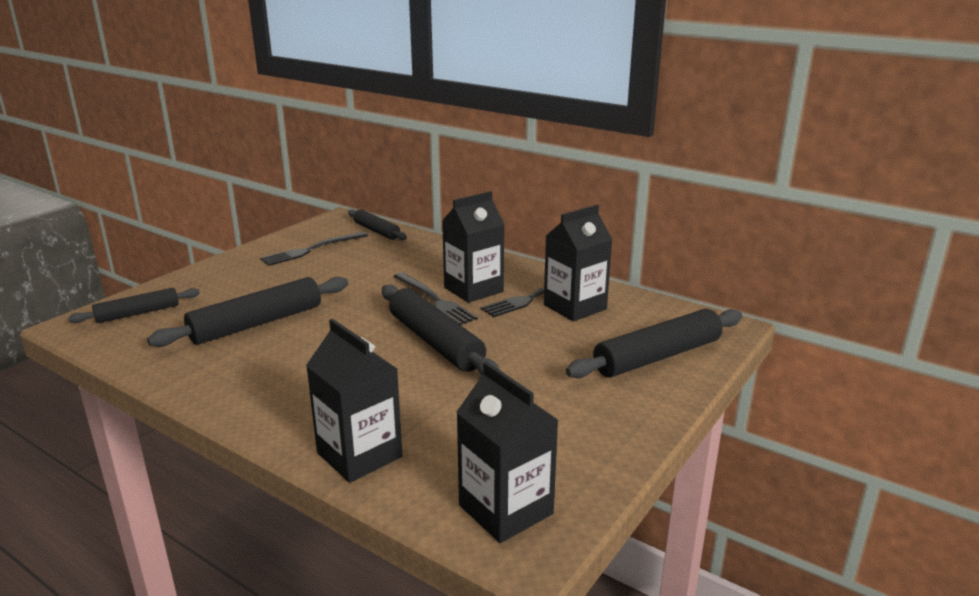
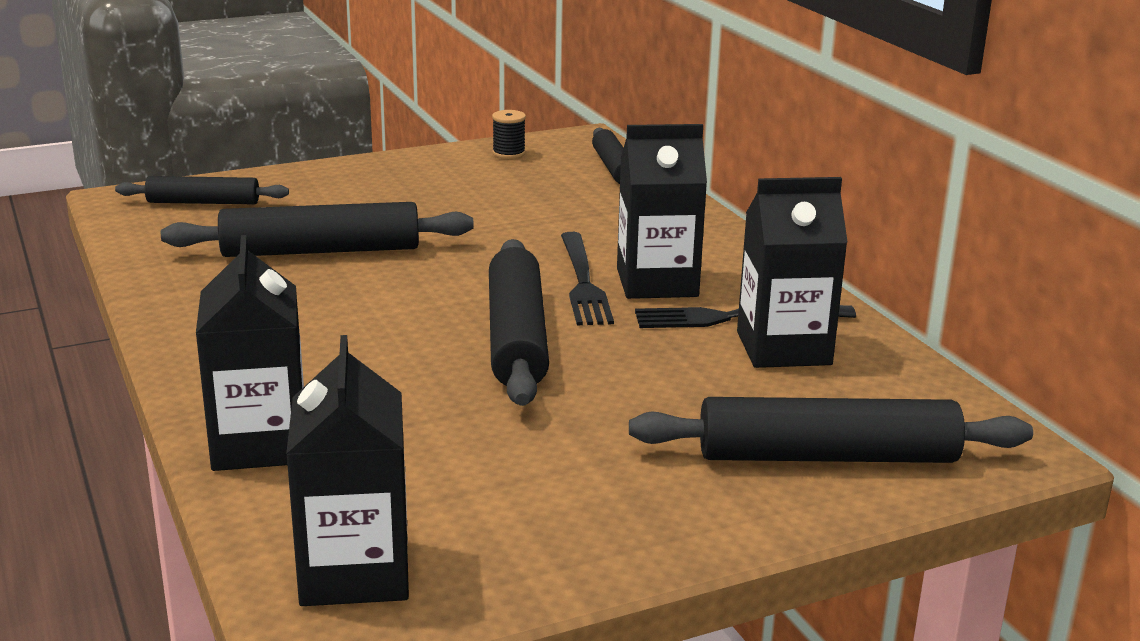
camera: 30 degrees right, 0 degrees up
(306, 236) = (508, 153): none -> black spool
(312, 249) = (496, 173): black fork -> none

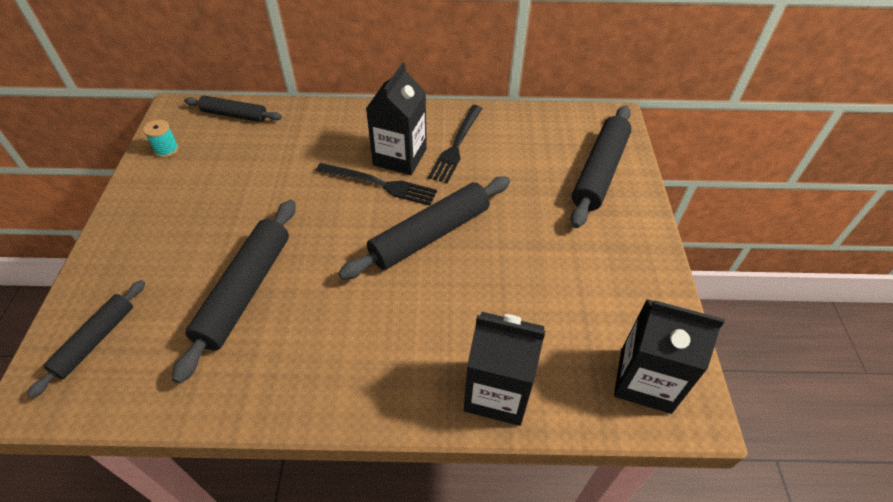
camera: 65 degrees left, 25 degrees up
(508, 153) = (166, 149): black spool -> turquoise spool
(516, 338) = (430, 235): black rolling pin -> black rolling pin turned 60 degrees counterclockwise
(783, 348) = (497, 143): black carton -> none

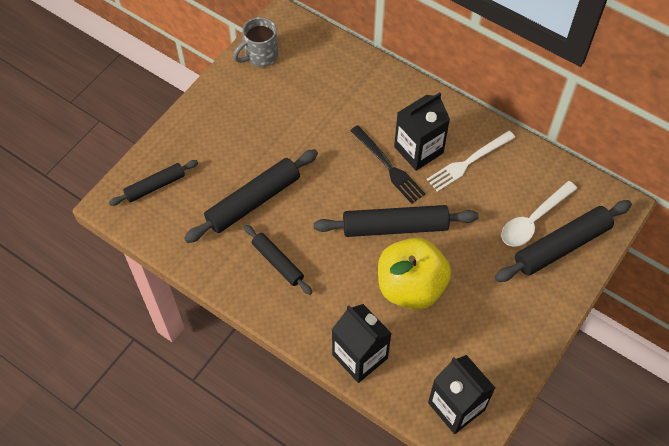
camera: 35 degrees right, 10 degrees up
(166, 149) = (260, 56): turquoise spool -> grey mug
(234, 115) = (322, 46): black rolling pin -> black rolling pin (277, 262)
(456, 145) = (468, 162): black fork -> white fork
(493, 283) = (410, 287): none -> yellow apple
(556, 163) = (533, 220): none -> white spoon

